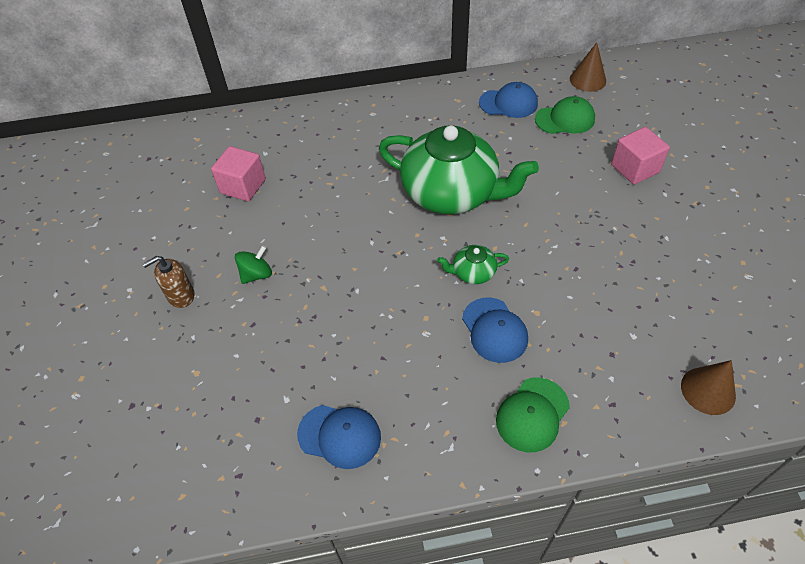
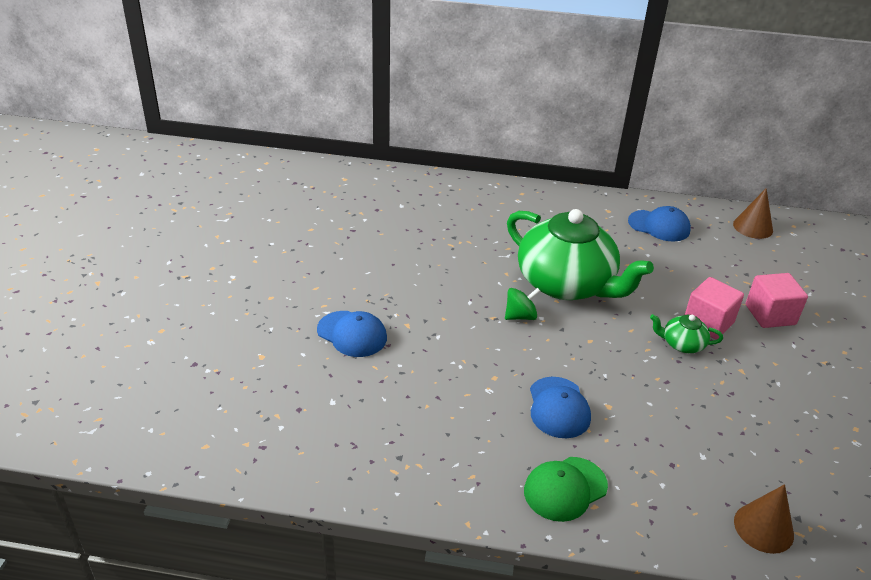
camera: 15 degrees right, 15 degrees down
(181, 296) = (275, 294): brown soap dispenser -> none
(243, 186) = (369, 226): pink cube -> pink cube (708, 322)
(256, 274) = (350, 297): green spinning top -> green spinning top (520, 316)
(339, 435) = (368, 446): blue cap -> blue cap (352, 334)
(473, 273) = (558, 354): green teapot -> green teapot (682, 344)
(565, 119) = (713, 254): green cap -> none

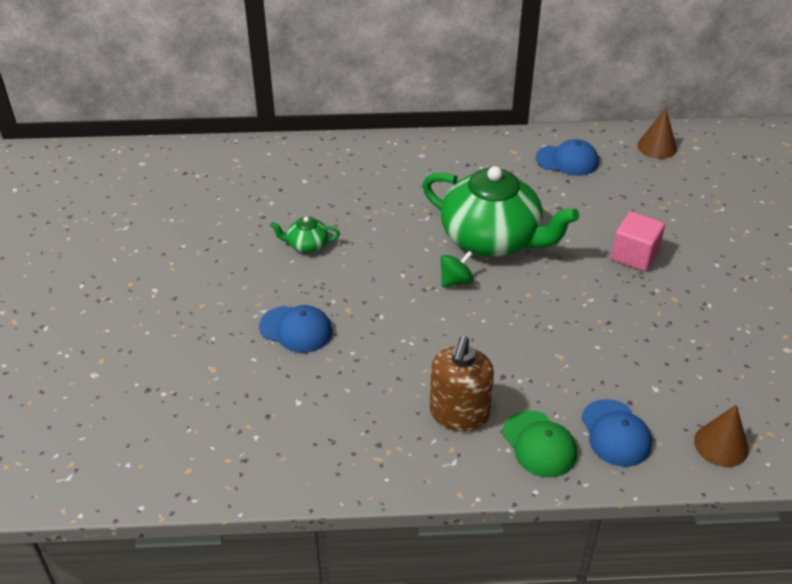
camera: 10 degrees left, 5 degrees up
(489, 443) = (459, 414): none -> brown soap dispenser
(558, 407) = (514, 367): blue cap -> blue cap (615, 433)
(565, 489) = (539, 444): green cap -> green cap turned 75 degrees counterclockwise
(682, 344) = (614, 282): green teapot -> green teapot (306, 245)
(770, 315) = (690, 237): pink cube -> none

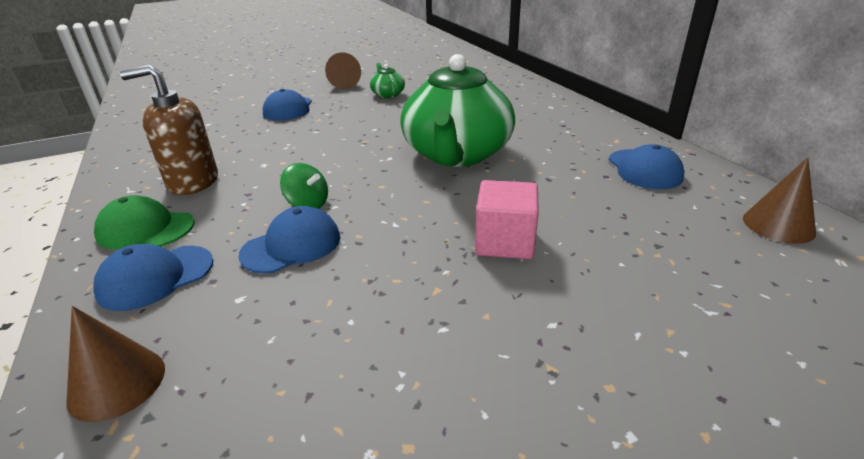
camera: 70 degrees right, 10 degrees down
(239, 271) = (344, 84): none -> brown cone
(456, 281) = (380, 150): green spinning top -> green spinning top (308, 204)
(539, 444) = (145, 229): green cap -> green cap turned 60 degrees clockwise
(600, 357) = (292, 245): none -> blue cap

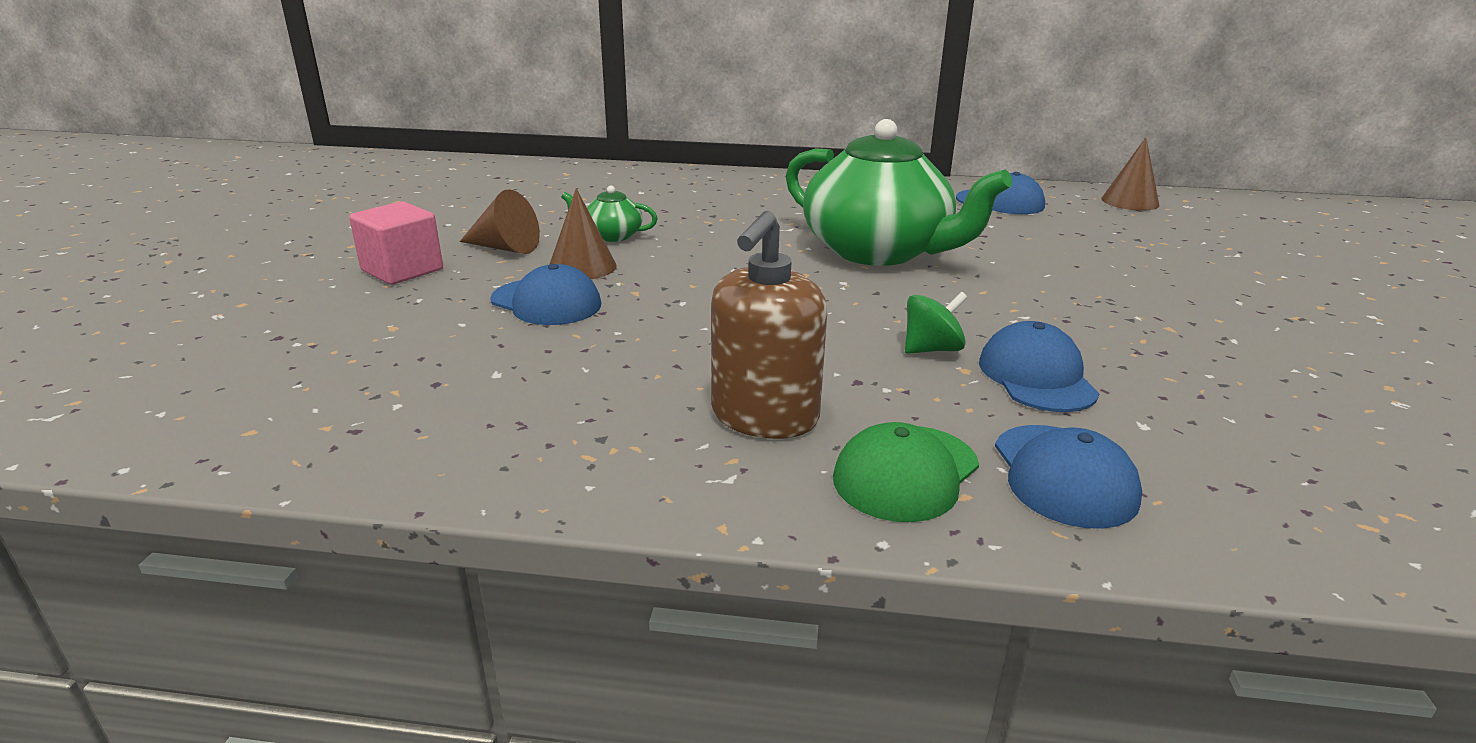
camera: 60 degrees left, 5 degrees down
(117, 383) = (1296, 519): brown cone -> brown cone (582, 267)
(505, 242) = (1099, 282): pink cube -> pink cube (402, 270)

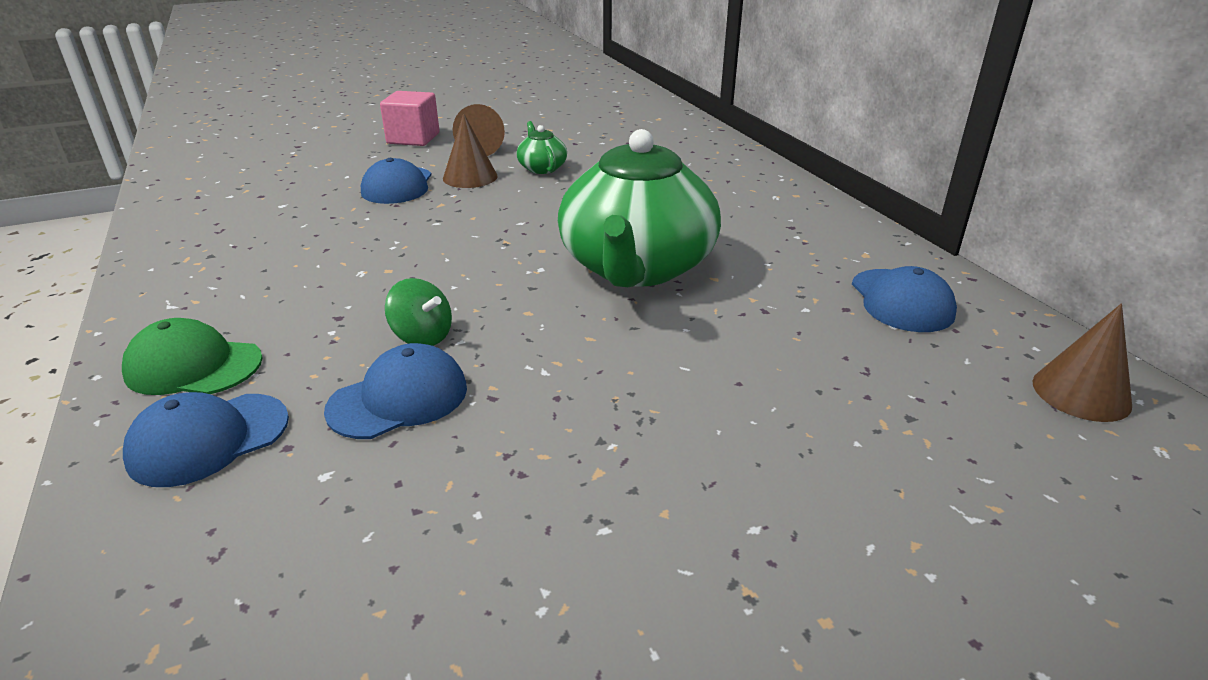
camera: 60 degrees right, 5 degrees up
(764, 417) = (260, 296): brown soap dispenser -> none

